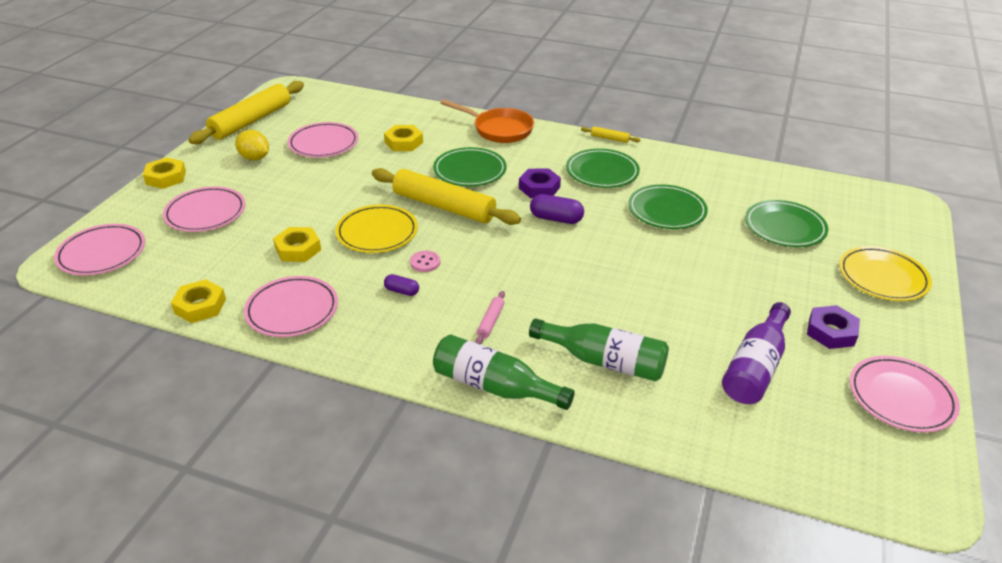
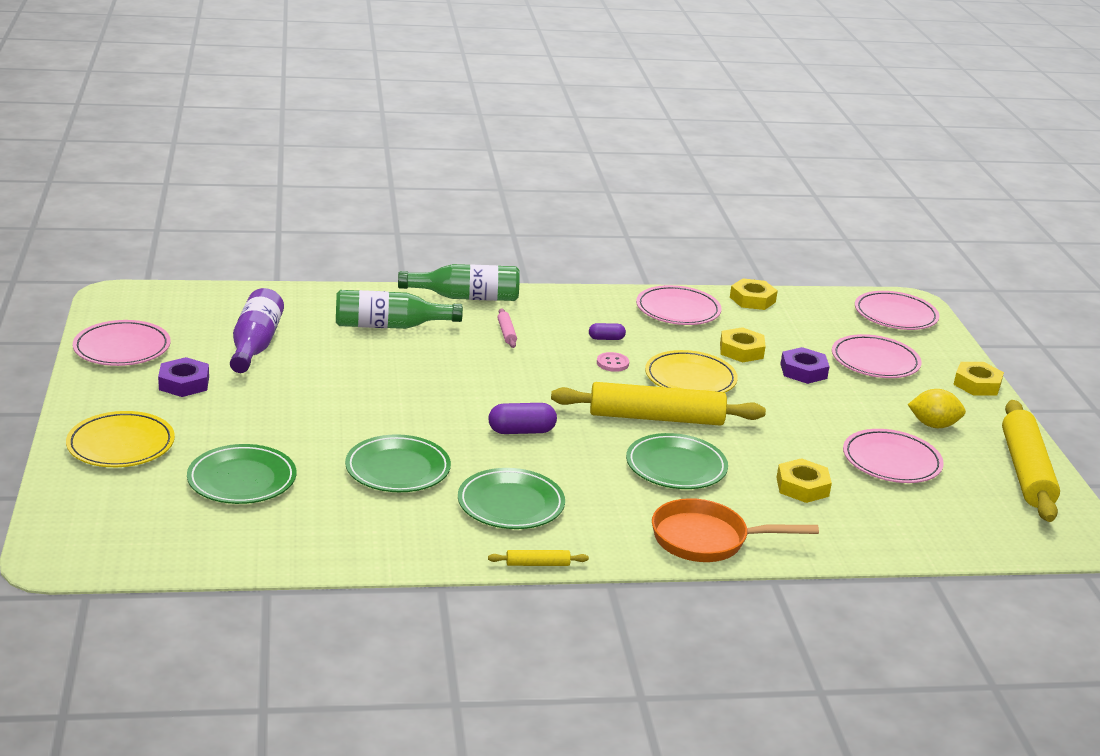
camera: 150 degrees right, 10 degrees down
(539, 188) = (572, 463): purple nut -> purple nut (803, 371)

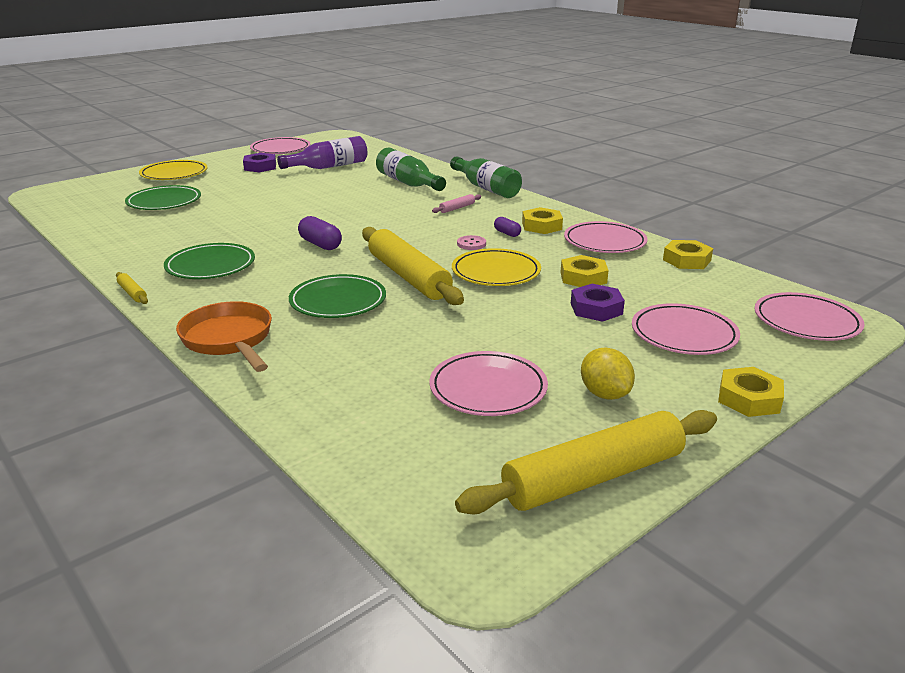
camera: 60 degrees right, 0 degrees up
(398, 469) = (221, 228): green plate -> none
(802, 487) = (373, 357): yellow nut -> yellow nut (541, 226)

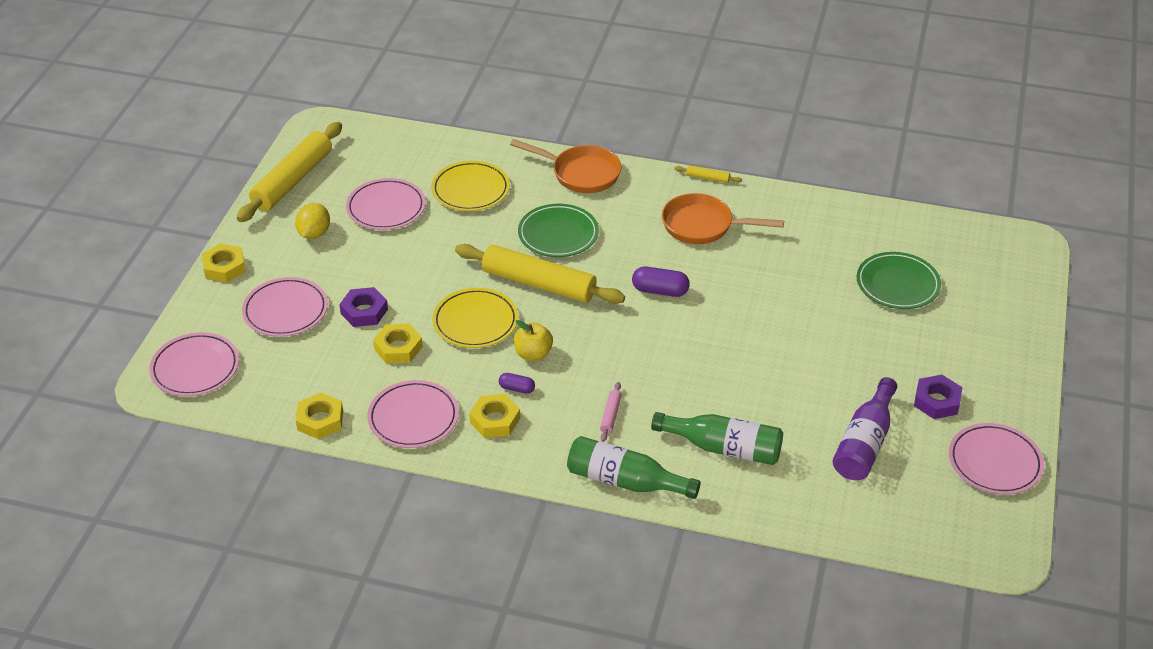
camera: 145 degrees right, 15 degrees up
(174, 174) = (991, 337): yellow plate -> yellow plate (470, 190)
(210, 266) = (703, 226): green plate -> orange pan
(471, 244) = (533, 354): pink button -> yellow apple
(604, 394) = (314, 233): yellow lemon -> yellow lemon turned 75 degrees clockwise

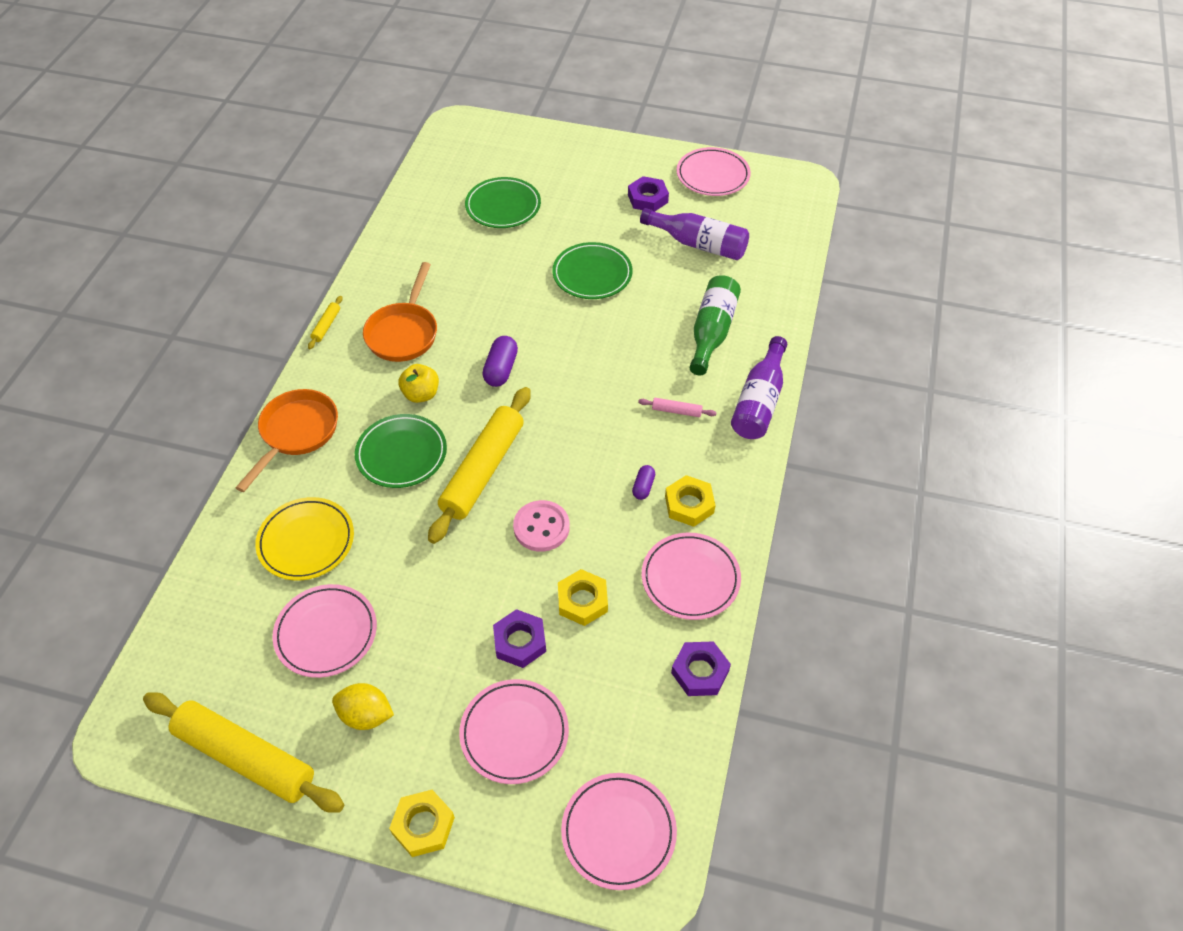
camera: 90 degrees left, 10 degrees up
(320, 420) = (700, 672): yellow nut -> purple nut
(475, 322) = (541, 527): yellow plate -> pink button
(533, 354) = (592, 474): yellow apple -> yellow apple (421, 394)
(625, 481) = (759, 401): green bottle -> purple bottle
(801, 354) = (592, 274): none -> green plate

